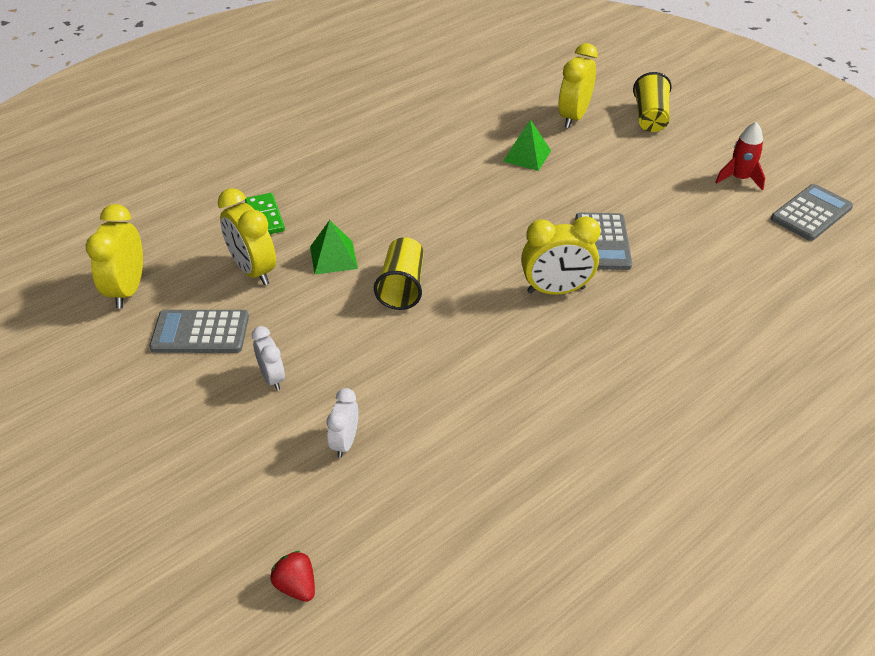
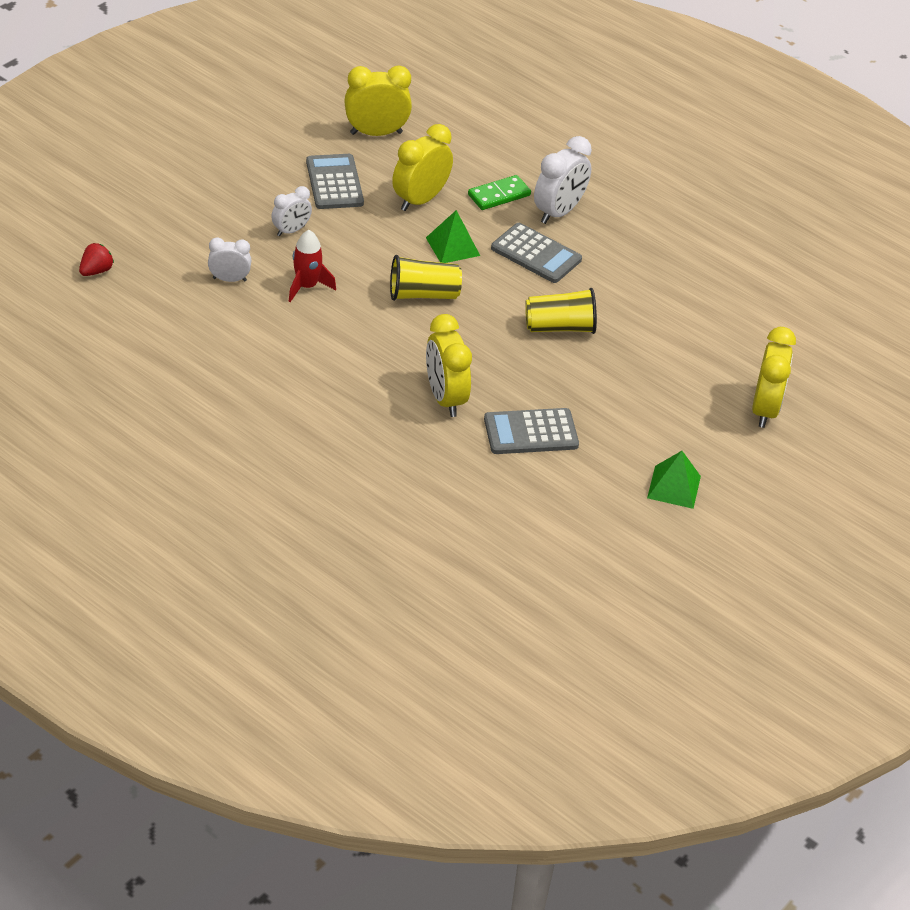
camera: 75 degrees right, 0 degrees up
(303, 184) = (558, 212): none -> white clock
(527, 156) = (669, 371): green pyramid -> green pyramid (674, 487)
(573, 117) = (765, 409): yellow clock -> yellow clock turned 90 degrees clockwise
(650, 117) = (792, 478): yellow cup -> yellow cup (560, 327)
(739, 179) = (687, 553): red rocket -> red rocket (307, 286)
(811, 213) = (638, 612): grey calculator -> grey calculator (536, 254)

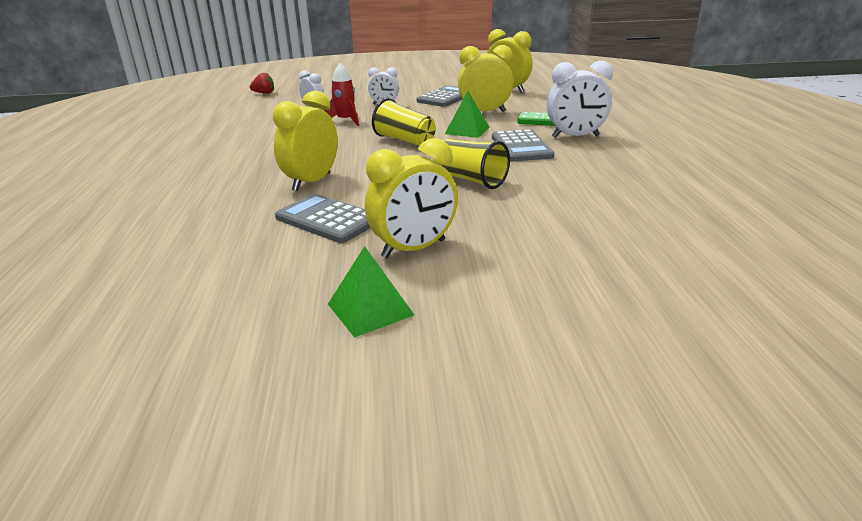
camera: 50 degrees right, 15 degrees down
(765, 409) = (586, 297): yellow clock -> yellow clock (414, 249)

